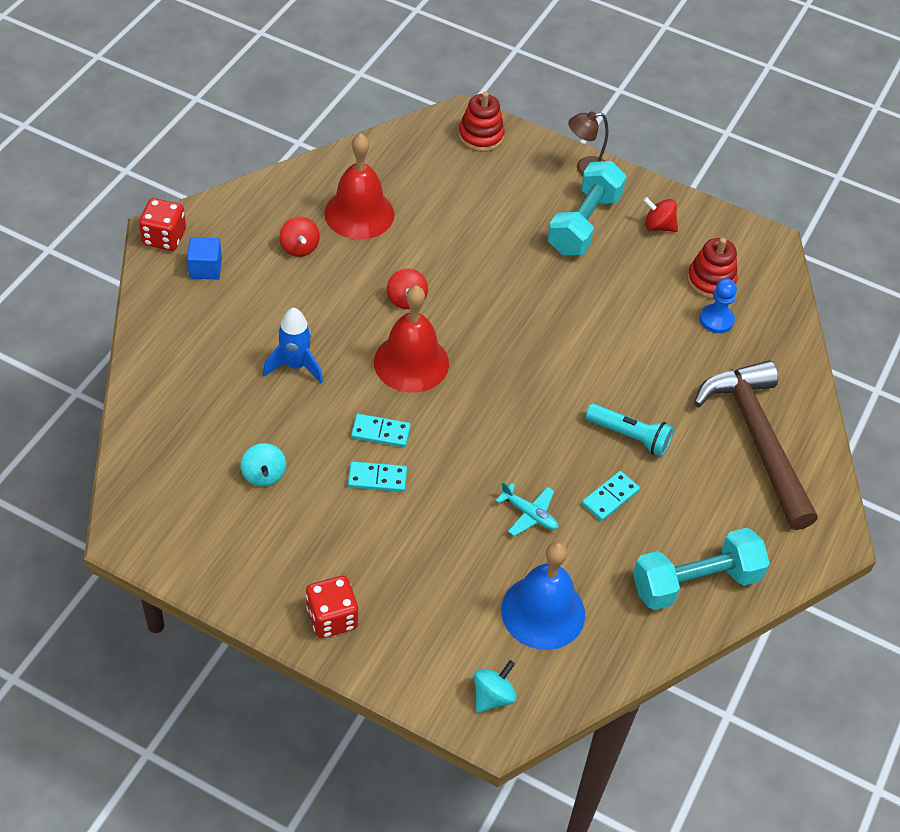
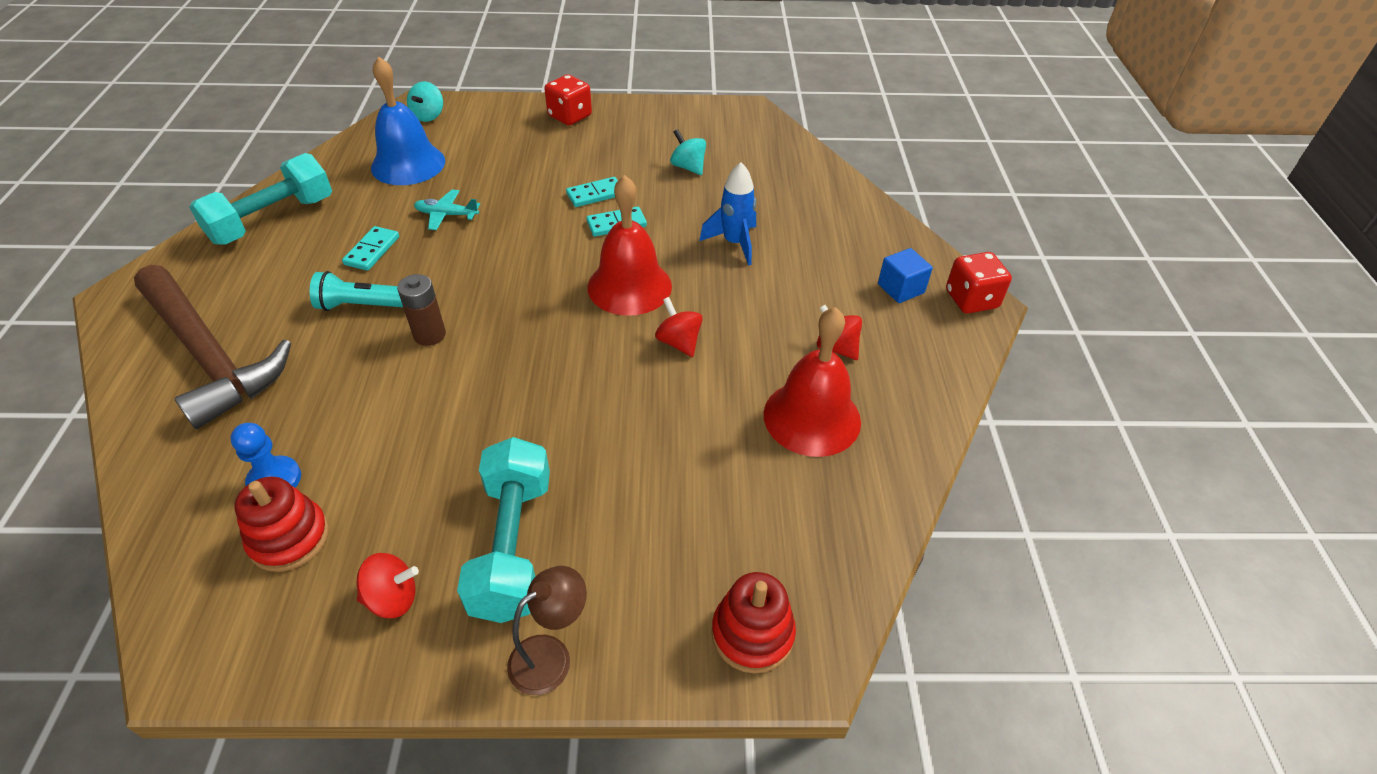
camera: 155 degrees right, 5 degrees down
(587, 386) = (429, 335): none -> brown battery

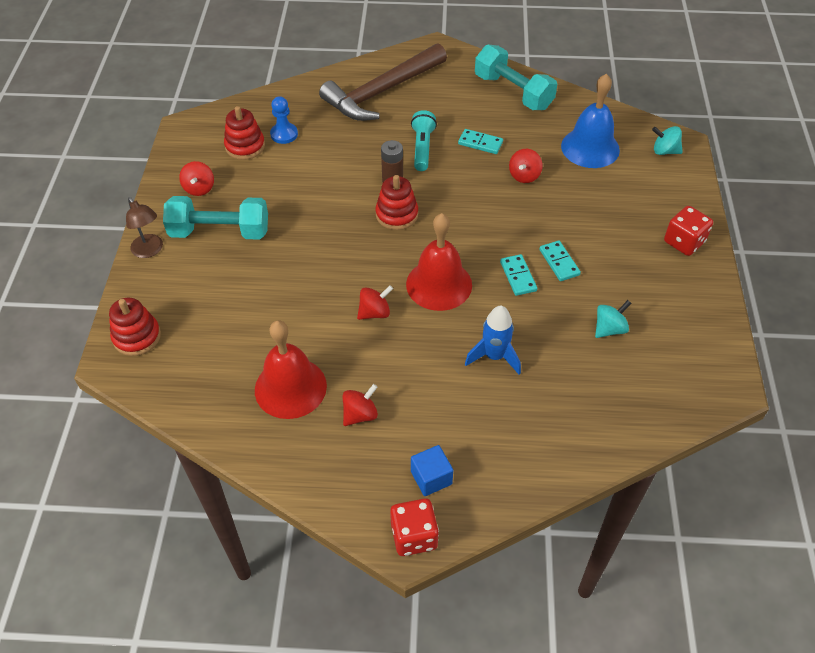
camera: 95 degrees right, 5 degrees up
(446, 215) = (524, 176): turquoise plane -> red spinning top
(500, 328) = (397, 214): none -> red stacking toy

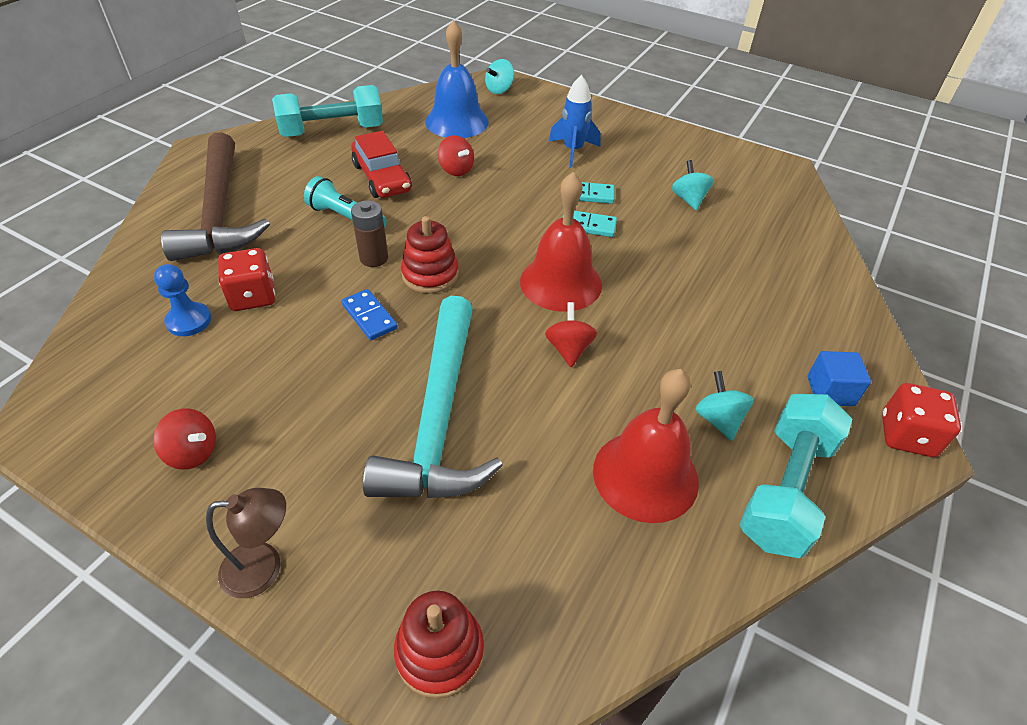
camera: 65 degrees left, 5 degrees down
(220, 232) = (306, 457): turquoise dumbbell -> turquoise dumbbell (785, 489)
(245, 146) = (165, 369): red stacking toy -> none
(279, 273) = (439, 417): none -> turquoise hammer
(338, 205) = (369, 317): none -> blue domino
(360, 414) = (718, 419): red spinning top -> turquoise spinning top
(480, 143) = (382, 178): turquoise domino -> red car
(494, 356) = (685, 282): blue rocket -> blue rocket (573, 151)
(684, 242) = (613, 124): red dice -> red dice (253, 296)

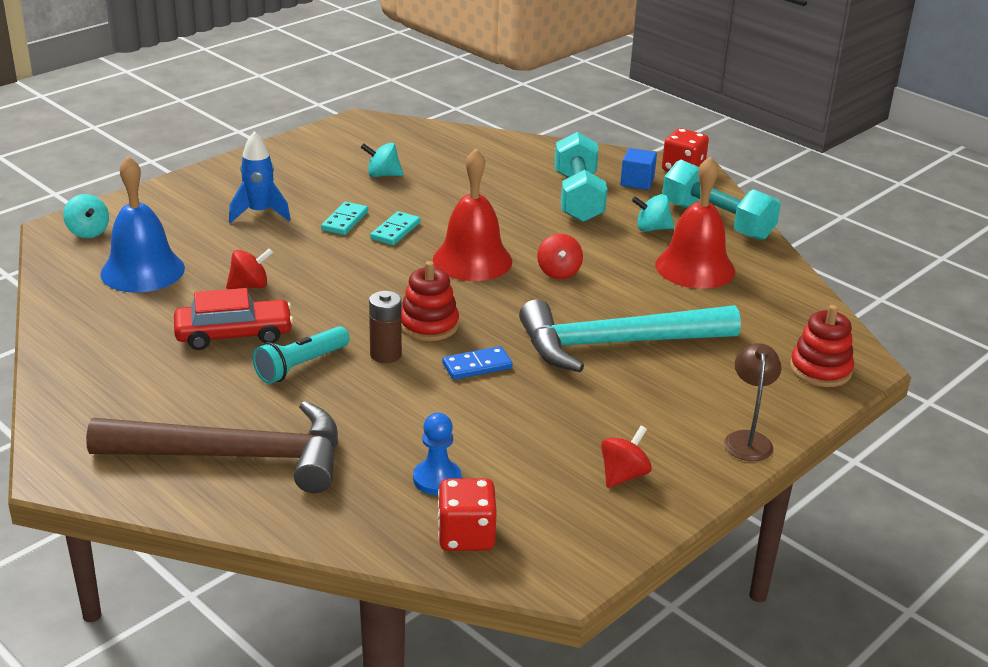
camera: 75 degrees left, 15 degrees down
(253, 296) = (414, 435): red dice -> red dice (466, 536)
(332, 131) = (96, 360): turquoise dumbbell -> turquoise dumbbell (578, 197)
(439, 417) = (616, 344): turquoise hammer -> turquoise hammer turned 150 degrees clockwise
(569, 349) = (558, 272): red spinning top -> red spinning top turned 105 degrees counterclockwise

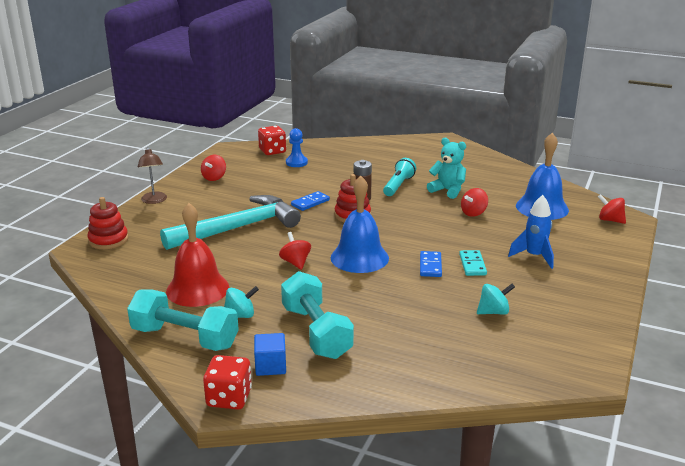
camera: 160 degrees right, 5 degrees down
(88, 232) = (610, 220): turquoise spinning top -> red spinning top
(234, 335) = (448, 190): red car -> turquoise teddy bear
(234, 456) = (387, 154): brown hammer -> none
(395, 231) = (430, 266): turquoise domino -> blue domino
(472, 260) = (359, 257): red bell -> blue bell

